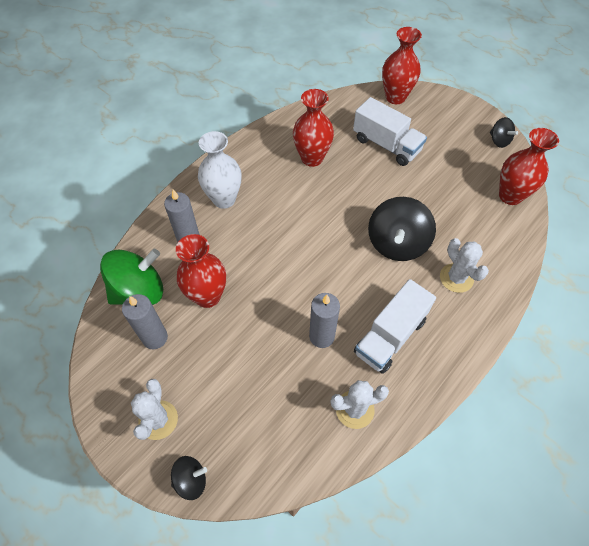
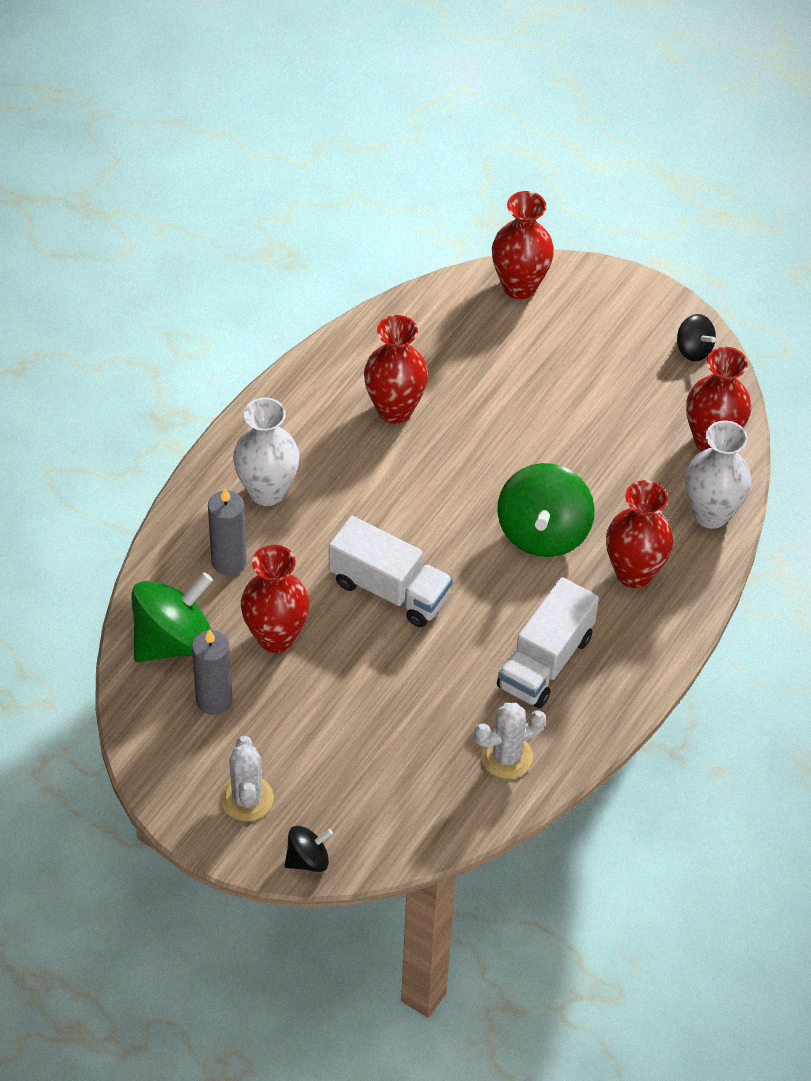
camera: 10 degrees left, 5 degrees down
(321, 336) = (449, 672): grey candle -> none
(386, 145) = (512, 375): white truck -> white truck (389, 589)
(396, 243) = (543, 532): black spinning top -> green spinning top
(456, 278) = (634, 573): white cactus -> red vase
(509, 243) = (711, 513): none -> white vase

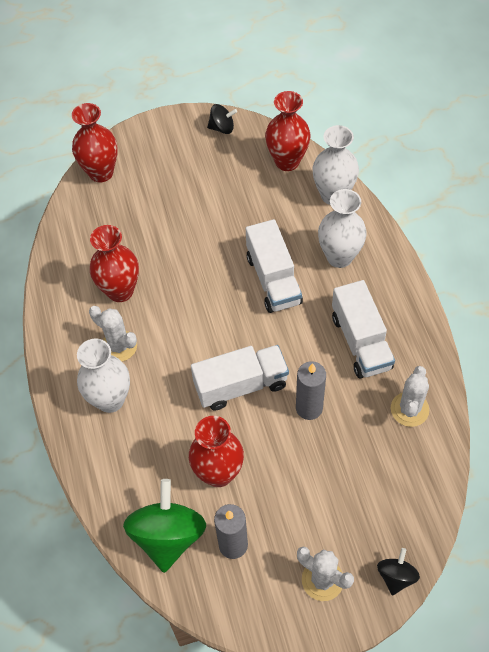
camera: 45 degrees left, 5 degrees up
(229, 561) = (140, 459): grey candle -> grey candle (309, 408)
(331, 455) = (119, 346): none -> white cactus
(543, 532) = (273, 280): green spinning top -> white truck
(634, 573) = (339, 257): red vase -> white vase

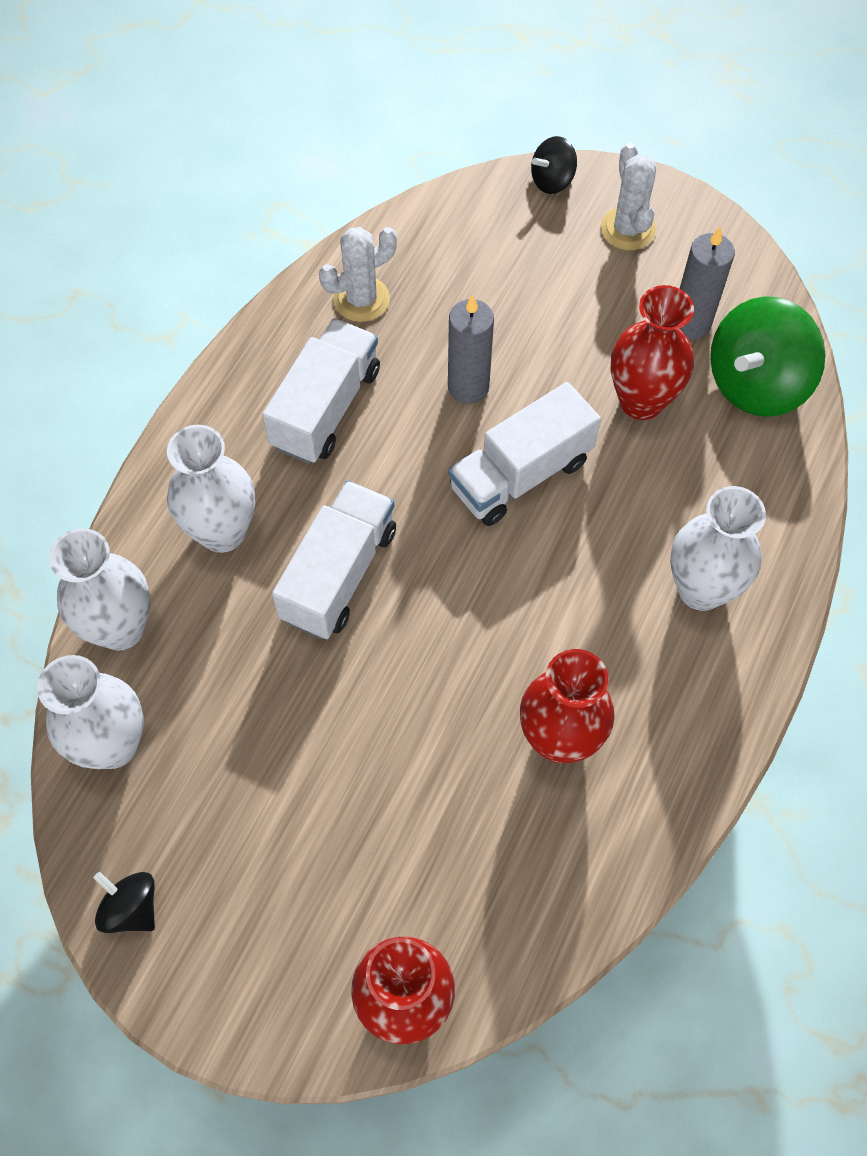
camera: 140 degrees left, 5 degrees up
(119, 346) = (630, 654): white cactus -> none
(241, 385) = (520, 474): white truck -> white truck turned 60 degrees counterclockwise
(287, 161) = (113, 745): red vase -> white vase

